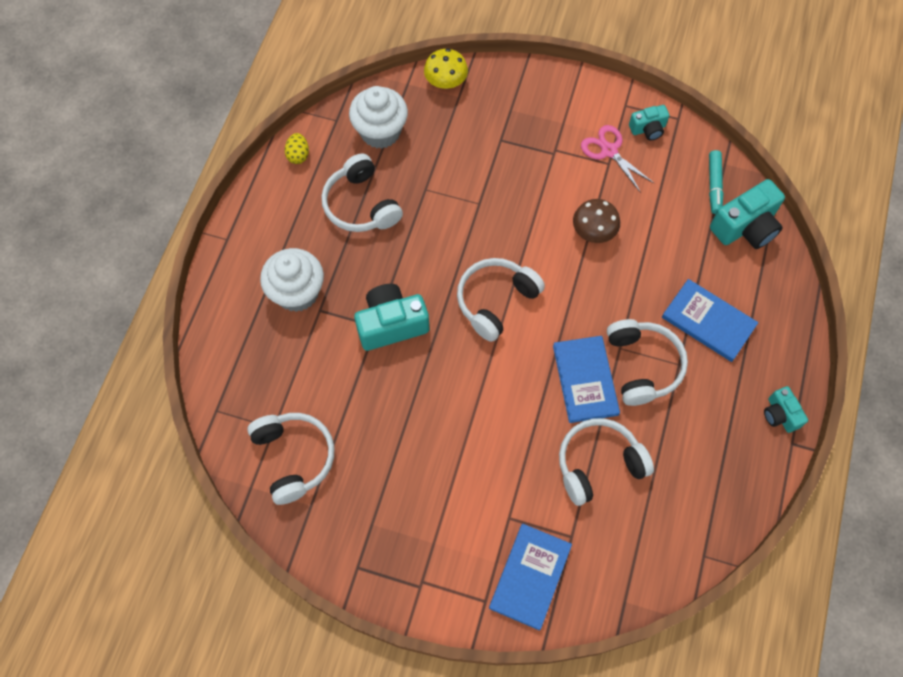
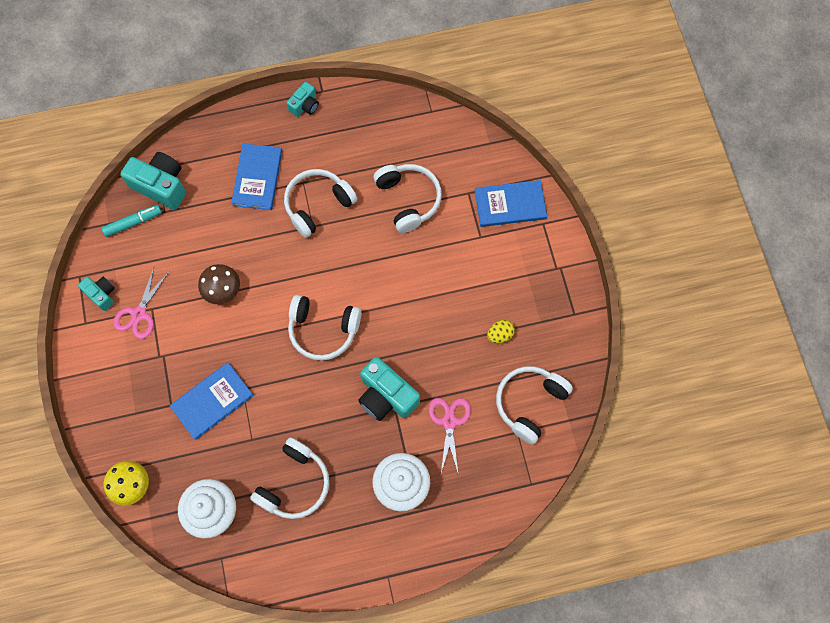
camera: 120 degrees left, 5 degrees up
(298, 155) = (274, 569): yellow egg -> yellow egg (499, 335)
(327, 368) = (449, 422): none -> pink scissors
(585, 380) = (351, 237): blue book -> blue book (212, 401)
(598, 464) = (408, 199): white headphones -> white headphones turned 150 degrees counterclockwise

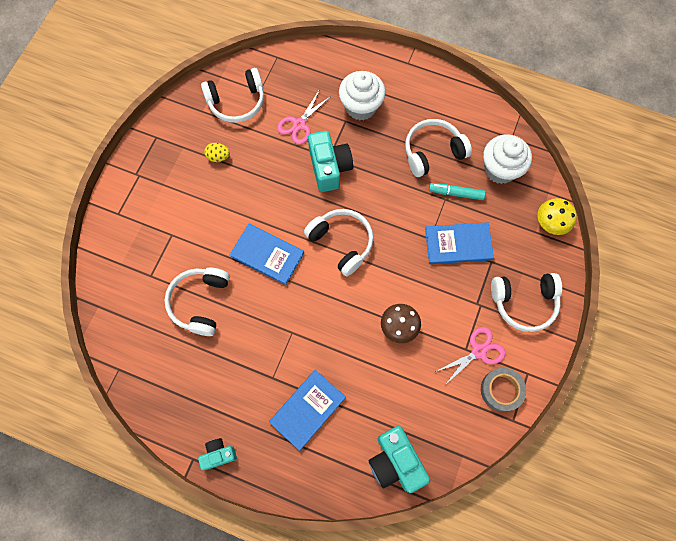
camera: 145 degrees left, 0 degrees up
(101, 294) = (501, 390): turquoise camera -> grey tape
(133, 223) = (440, 441): turquoise marker -> turquoise marker (456, 193)
(318, 205) = (275, 348): white headphones -> white headphones (524, 302)
(510, 205) = (128, 244): blue book -> blue book (267, 254)

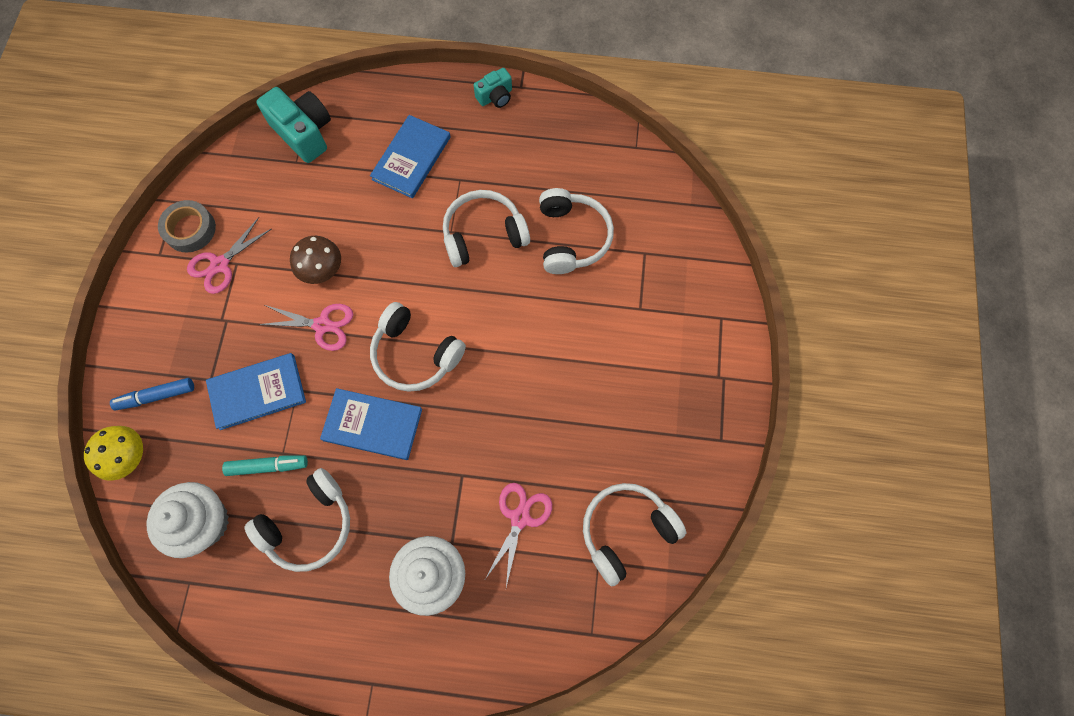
camera: 165 degrees right, 0 degrees up
(218, 157) = (620, 433): yellow egg -> none
(267, 254) = (508, 314): blue book -> blue book (372, 425)
(329, 167) = (457, 458): turquoise camera -> none
(405, 281) = (322, 325): none -> pink scissors
(524, 302) = (165, 336): white headphones -> white headphones (483, 235)
(531, 259) = (156, 396): none -> blue marker

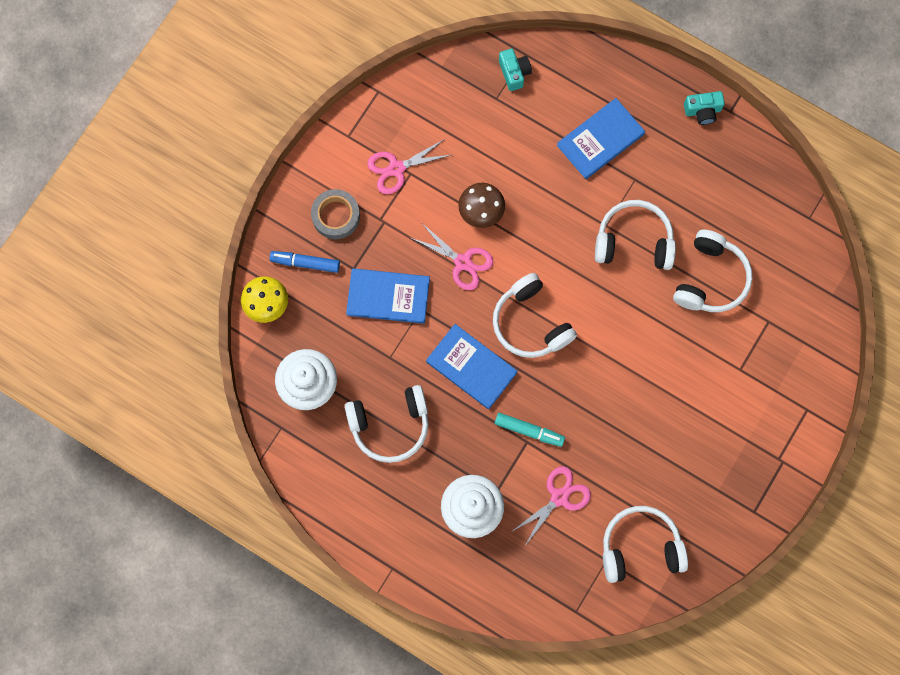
camera: 25 degrees right, 5 degrees up
(190, 229) = (382, 124): grey tape -> grey tape (336, 216)
(268, 466) = (374, 363): turquoise marker -> turquoise marker (529, 431)
(304, 133) = (514, 73): turquoise camera -> turquoise camera, size x0.57

